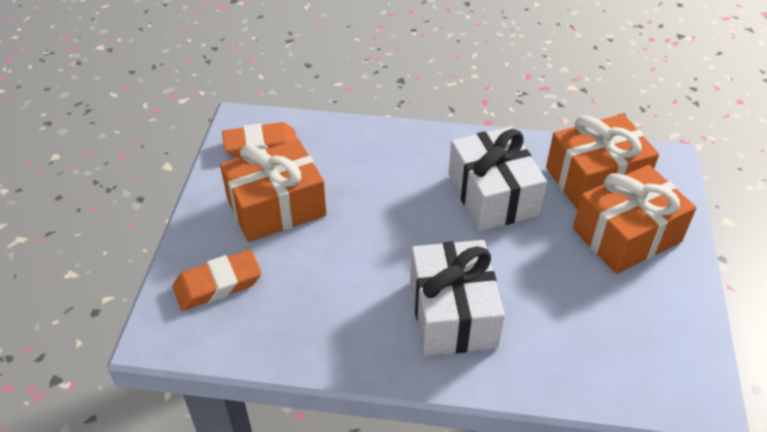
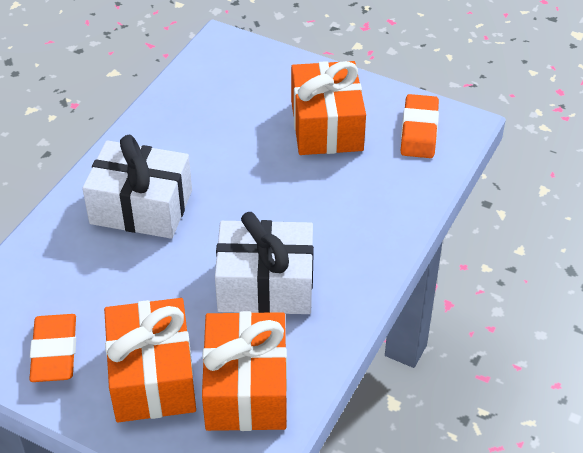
camera: 110 degrees right, 0 degrees up
(218, 284) = (254, 77): orange eraser -> orange eraser (54, 352)

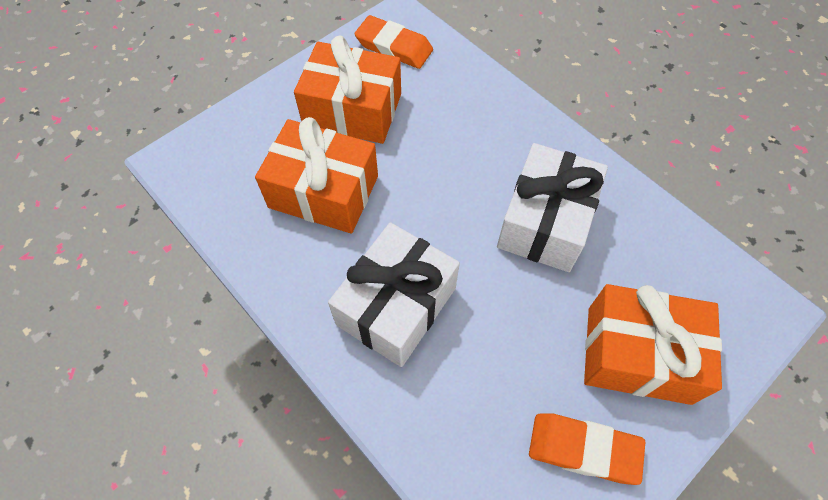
camera: 70 degrees left, 15 degrees up
(246, 388) = (668, 274): orange gift -> orange gift (323, 192)

